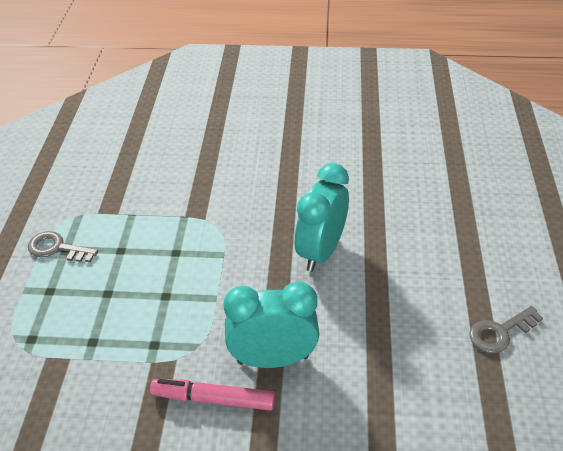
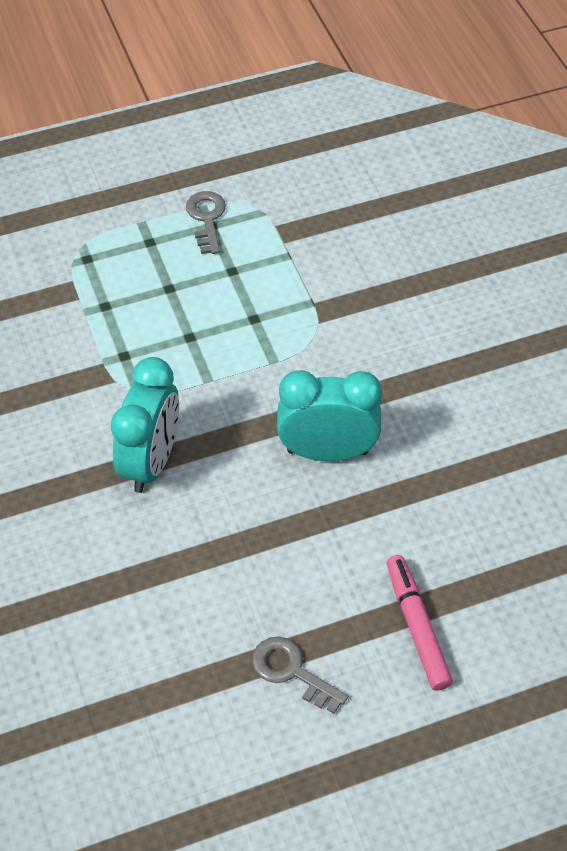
camera: 65 degrees right, 10 degrees up
(213, 399) = (82, 431): pink marker -> pink marker (417, 626)
(272, 359) = (151, 461): turquoise clock -> turquoise clock turned 45 degrees clockwise

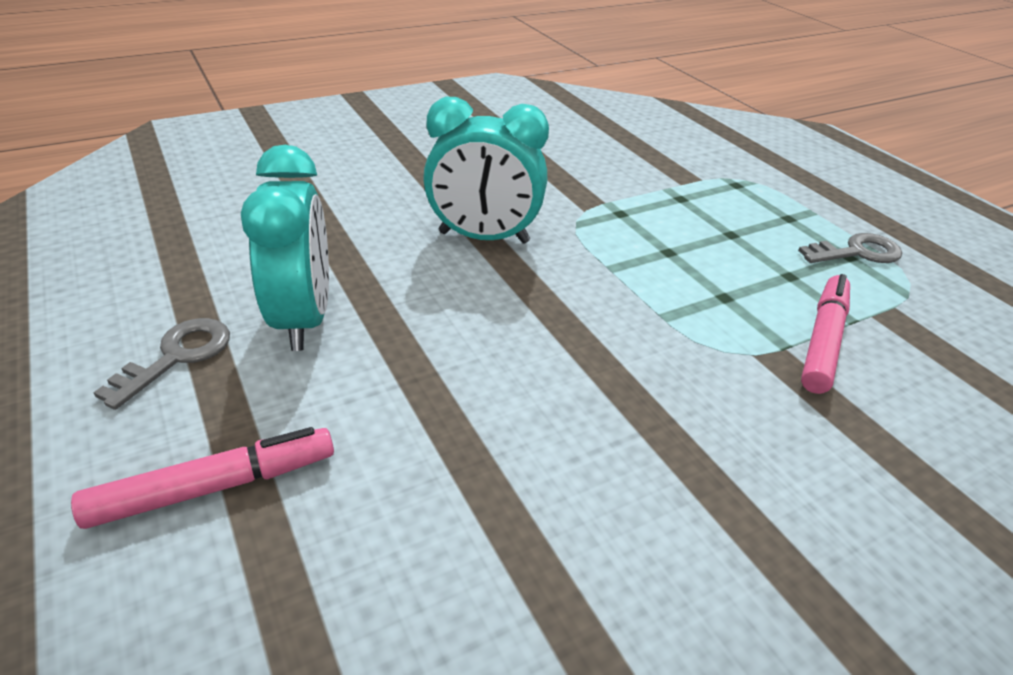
camera: 80 degrees right, 15 degrees down
(308, 280) = (823, 340): none -> pink marker
(327, 451) = (529, 373): turquoise clock -> turquoise clock (304, 319)

